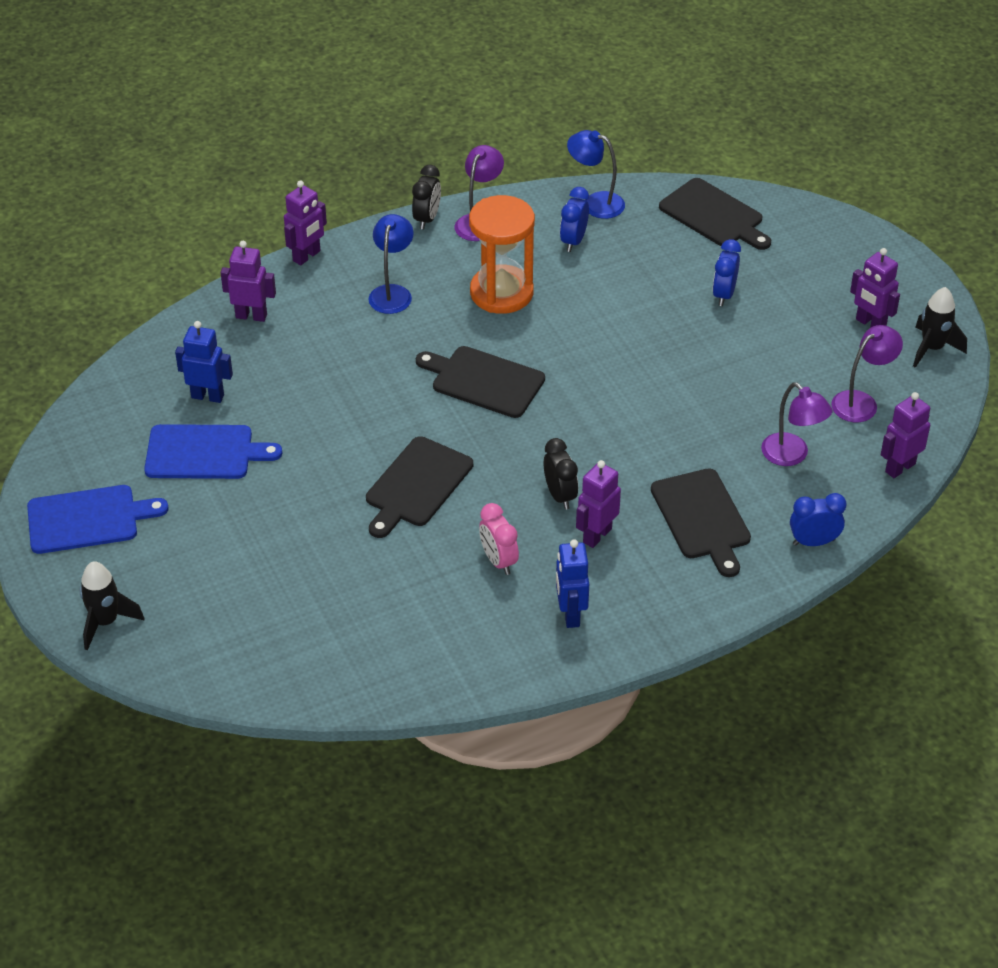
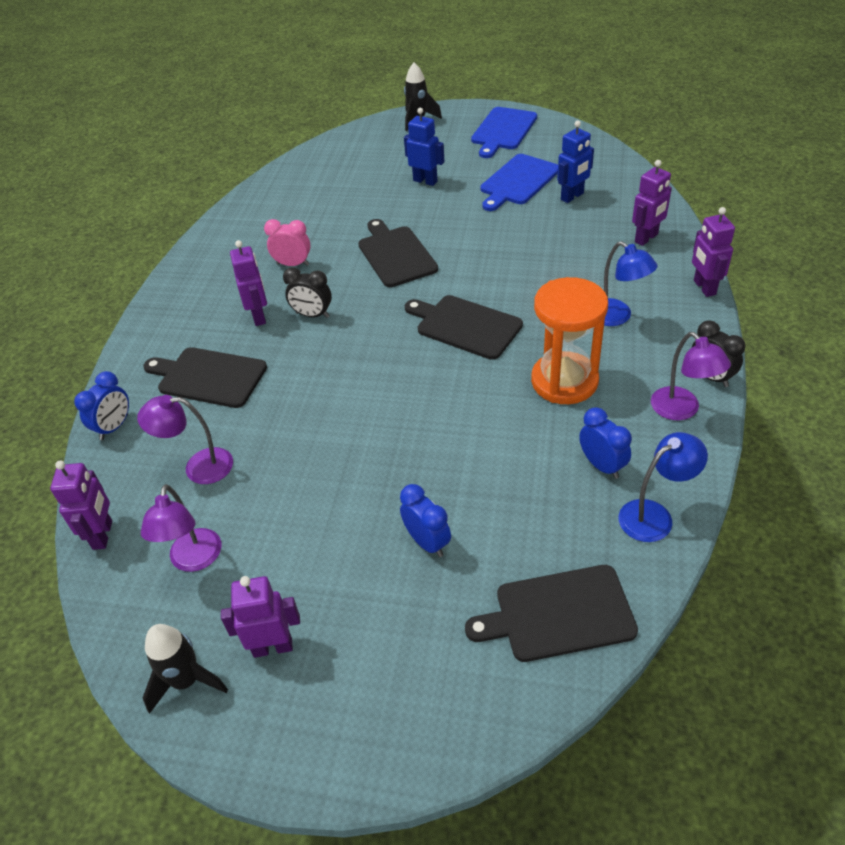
camera: 130 degrees right, 0 degrees up
(484, 381) = (465, 326): black cutting board -> black cutting board turned 120 degrees counterclockwise
(570, 614) = (216, 276): blue robot -> blue robot (425, 181)

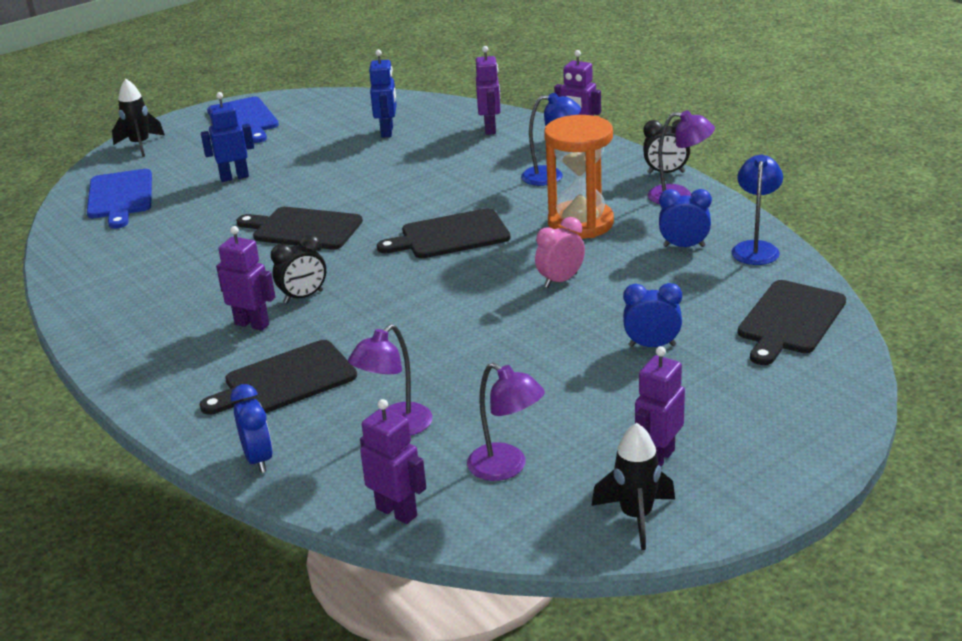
camera: 50 degrees left, 15 degrees down
(293, 264) = (214, 280): pink clock -> pink clock (560, 280)
(518, 181) = (323, 142): blue cutting board -> blue cutting board (120, 197)

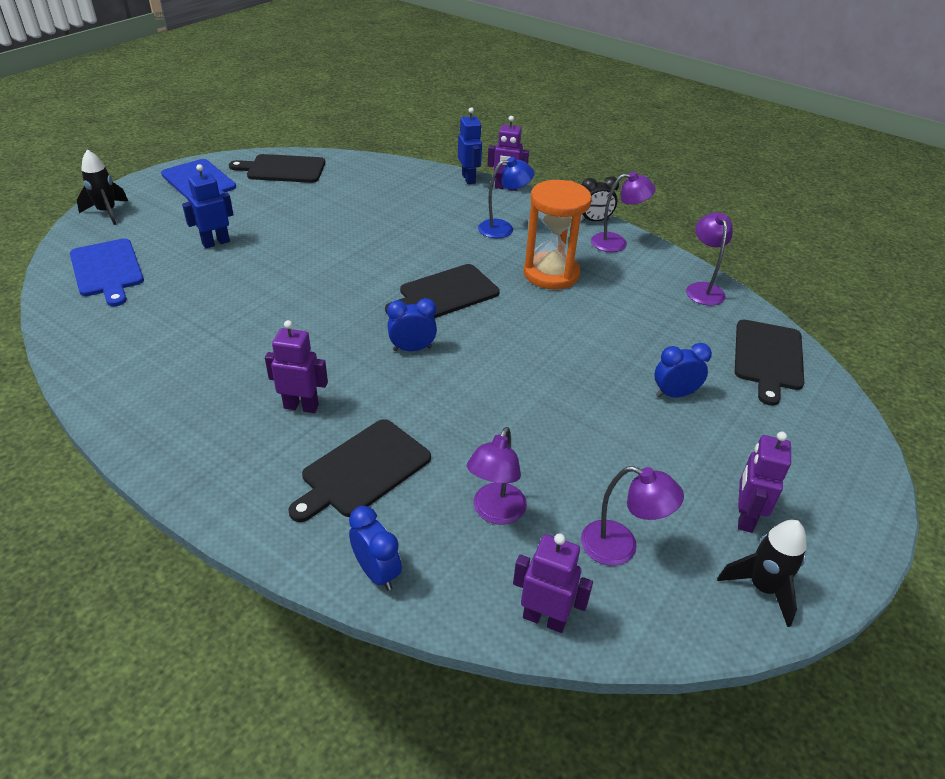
camera: 20 degrees left, 10 degrees up
(303, 229) = (306, 294): black cutting board -> black cutting board (283, 169)
(303, 297) = (339, 370): black clock -> none
(387, 132) = (340, 190): blue robot -> blue robot (469, 179)
(490, 129) = (429, 184): purple robot -> none
(560, 280) = (564, 333): pink clock -> none
(684, 246) = (646, 291): blue clock -> blue clock (412, 349)
(755, 248) = (702, 289): blue lamp -> purple lamp

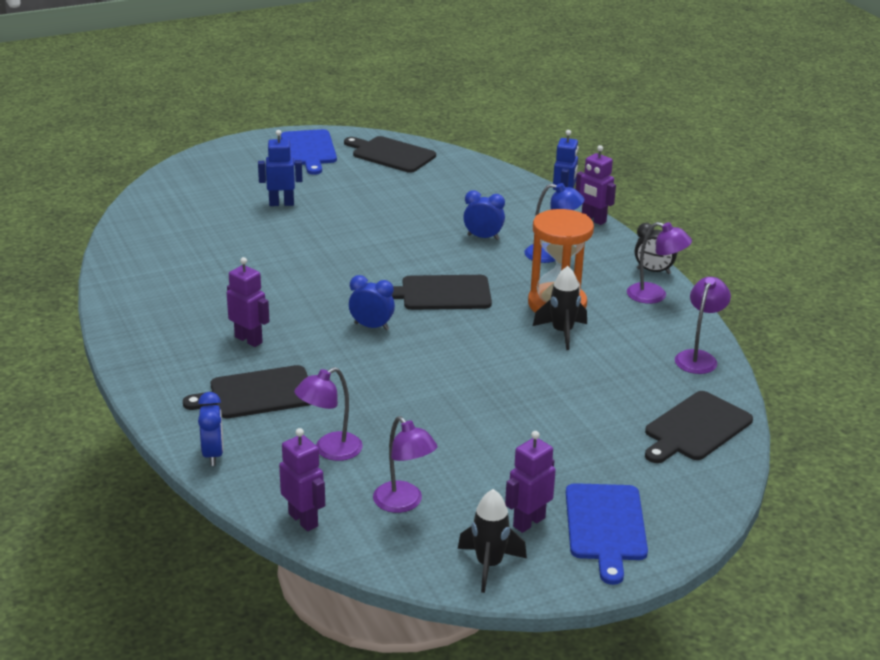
camera: 30 degrees right, 10 degrees down
(107, 212) = (214, 158): black rocket -> black rocket (562, 333)
(107, 270) = (181, 204): blue cutting board -> blue cutting board (605, 526)
(674, 394) = (567, 426): blue clock -> blue clock (483, 237)

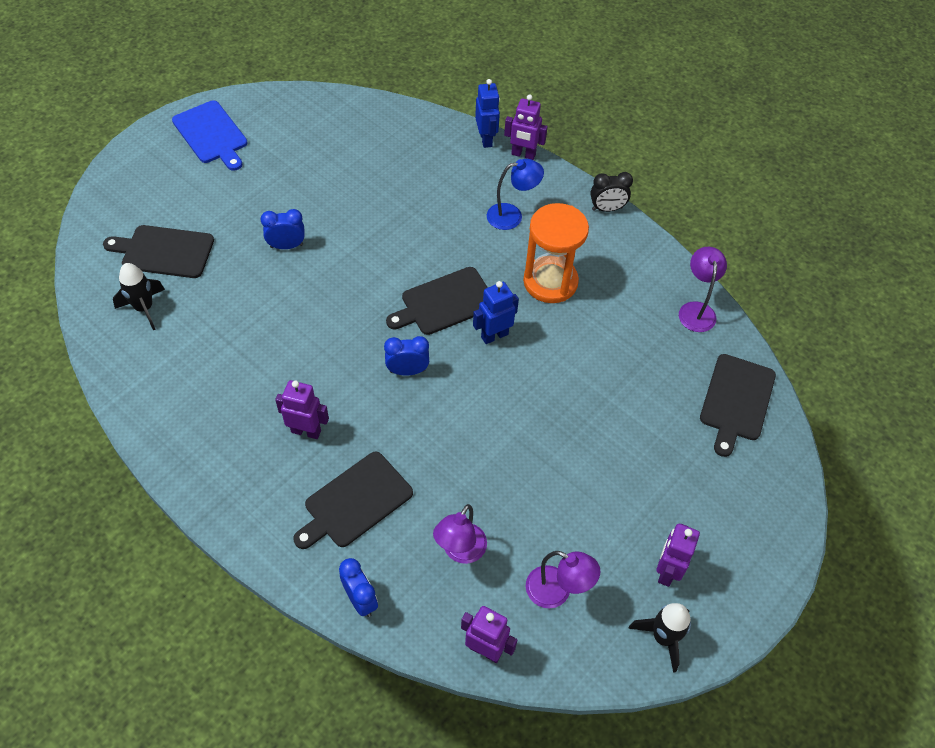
camera: 25 degrees left, 25 degrees up
(281, 203) = (229, 223): blue robot -> blue robot (494, 335)
(391, 154) = (294, 117): black cutting board -> black cutting board (164, 251)
(483, 237) = (441, 211): blue clock -> blue clock (286, 246)
(562, 333) = (573, 318): black rocket -> black rocket (144, 308)
(605, 526) = (727, 550): blue cutting board -> none
(655, 296) = (624, 241): purple lamp -> none

